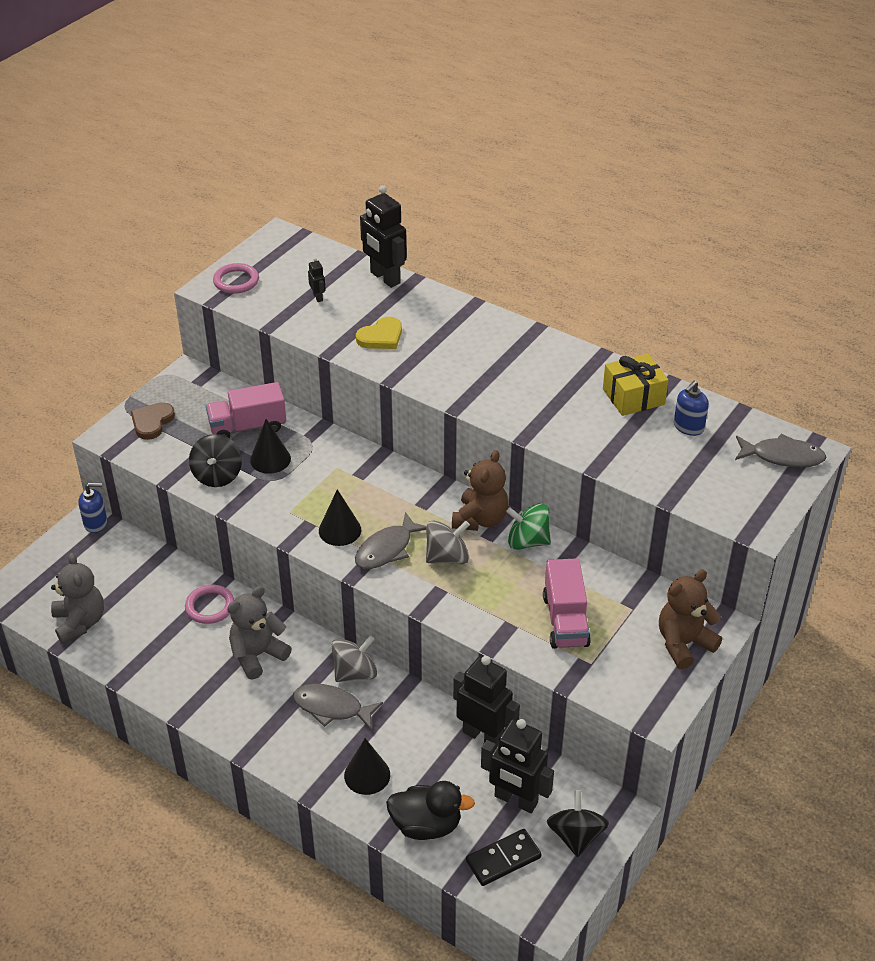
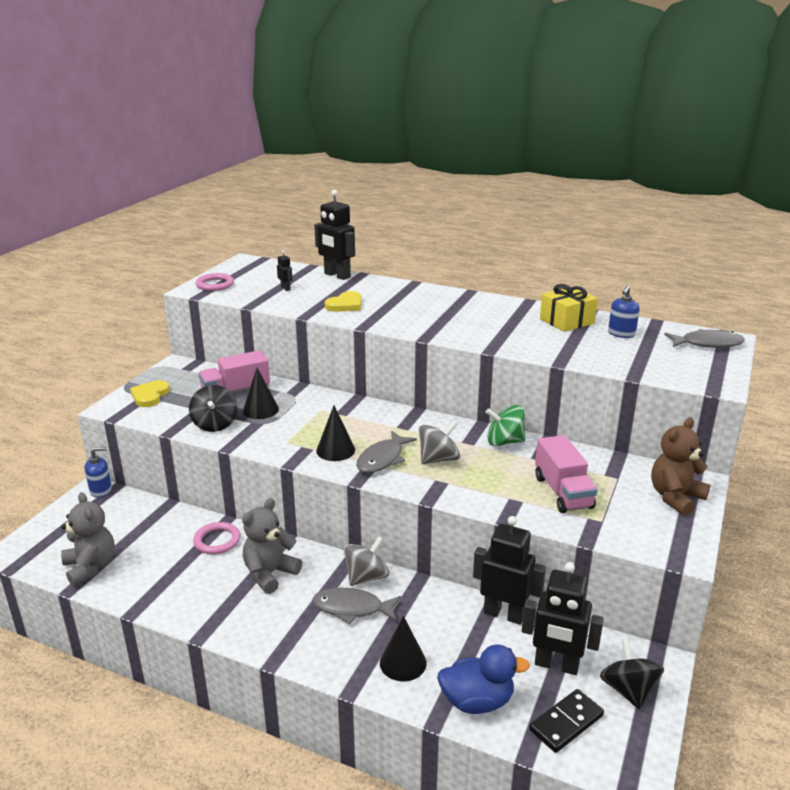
camera: 10 degrees left, 15 degrees down
(152, 422) = (150, 395): brown heart -> yellow heart
(426, 825) = (477, 701): black duck -> blue duck
(480, 519) = (457, 431): brown teddy bear -> none

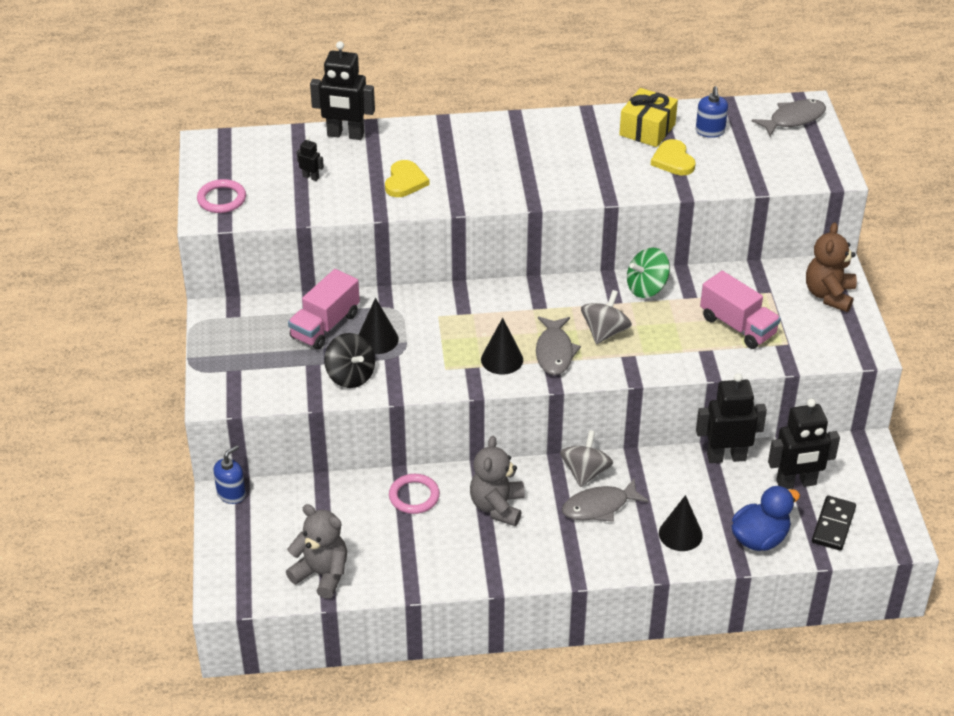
camera: 30 degrees left, 15 degrees up
(150, 395) = (237, 367): yellow heart -> yellow heart (673, 160)
(628, 690) = (859, 480): black spinning top -> none

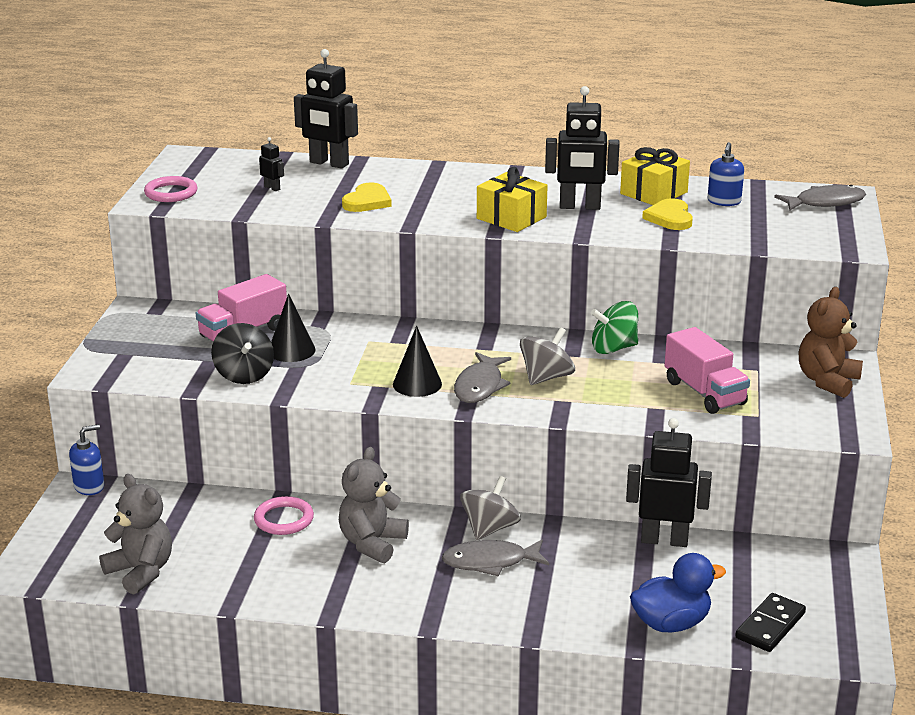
camera: 15 degrees right, 15 degrees down
(540, 182) = (511, 218): none -> yellow gift
(680, 534) = (575, 603): black cone -> none
(796, 483) = (740, 578): black robot -> black robot (580, 207)

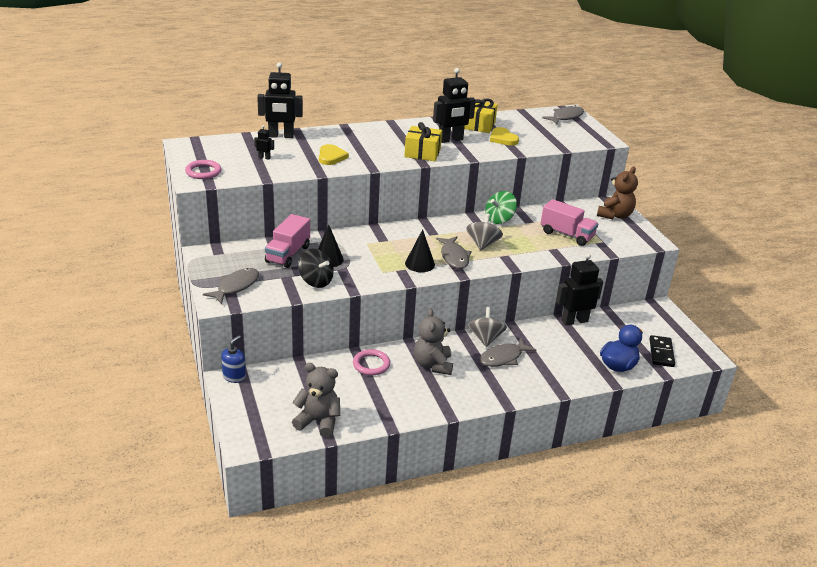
camera: 30 degrees left, 5 degrees up
(132, 358) = (236, 286): none -> grey fish
(724, 201) = (518, 124): blue soap dispenser -> none
(827, 381) = (615, 215): brown teddy bear -> brown teddy bear turned 150 degrees counterclockwise

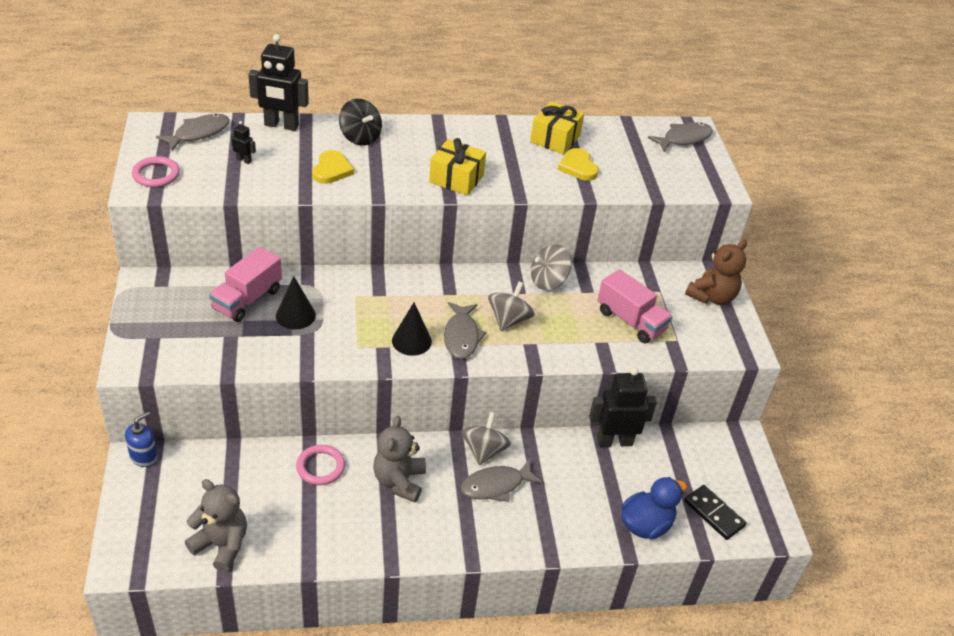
camera: 10 degrees right, 10 degrees up
(236, 286) = (161, 342): grey fish -> grey fish (198, 133)
(316, 281) = (265, 349): black spinning top -> black spinning top (360, 137)
(450, 140) = (505, 160): black robot -> none
(499, 219) = (548, 281): green spinning top -> grey spinning top
(661, 353) = (714, 514): black domino -> black domino turned 60 degrees counterclockwise

